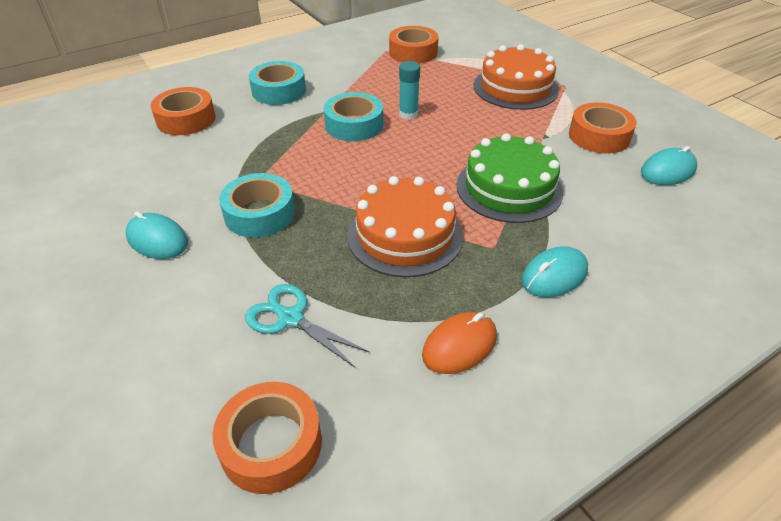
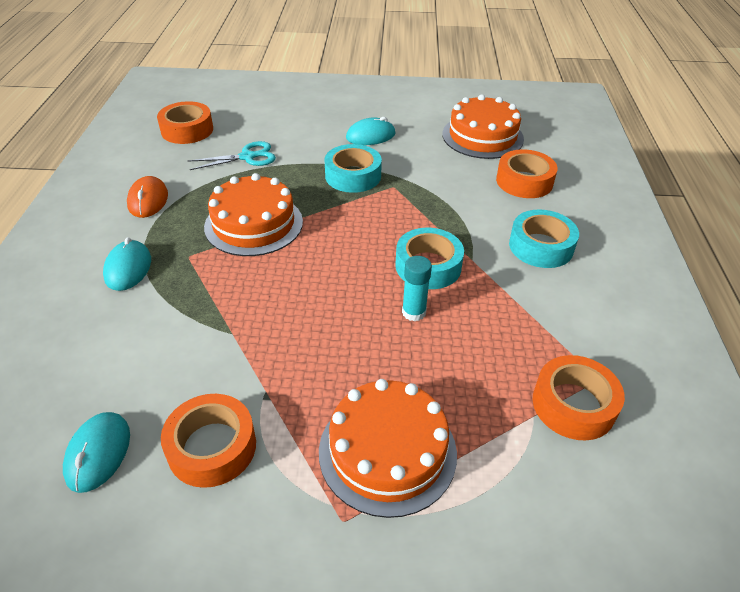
camera: 125 degrees right, 0 degrees up
(106, 164) = (482, 136): none -> orange cake
(509, 188) = (230, 308): green cake -> none

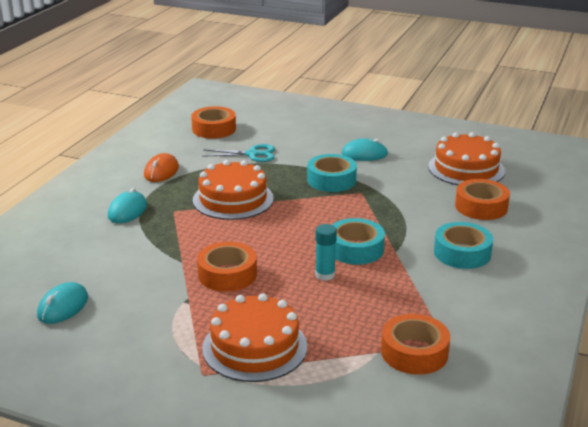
camera: 20 degrees right, 15 degrees down
(212, 447) = (136, 319): orange tape -> orange tape (227, 274)

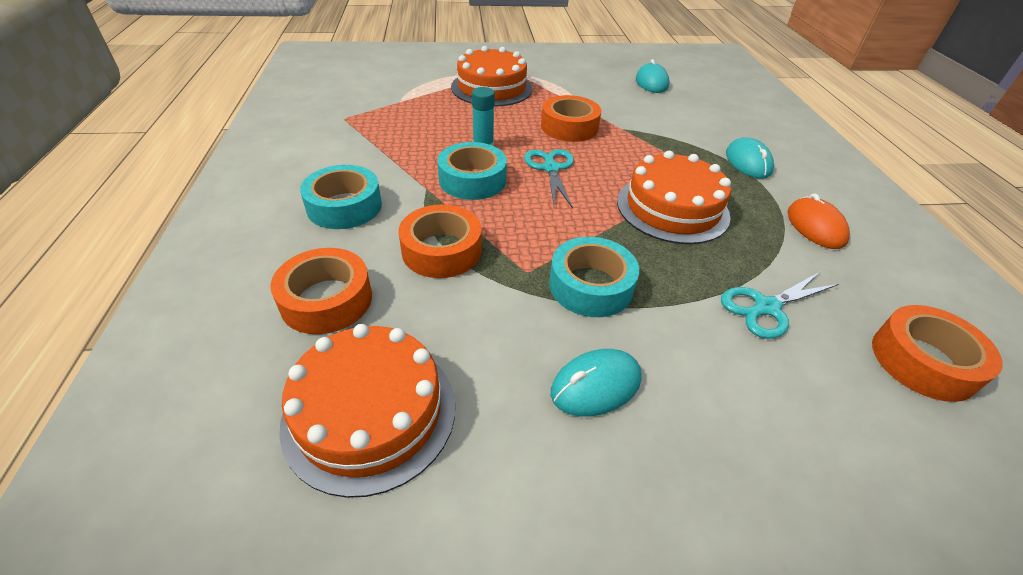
camera: 150 degrees right, 15 degrees up
(286, 243) = (551, 168): none -> turquoise scissors
(414, 352) = (369, 107): orange tape -> orange tape (442, 250)

